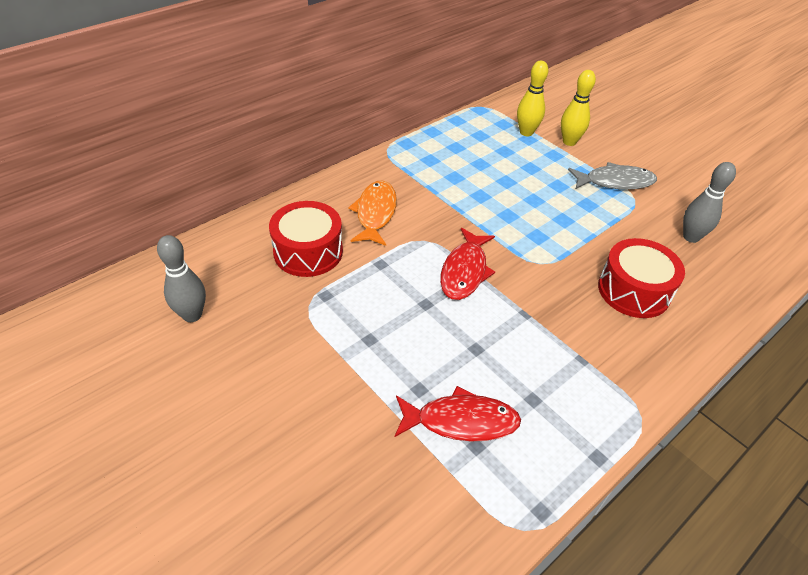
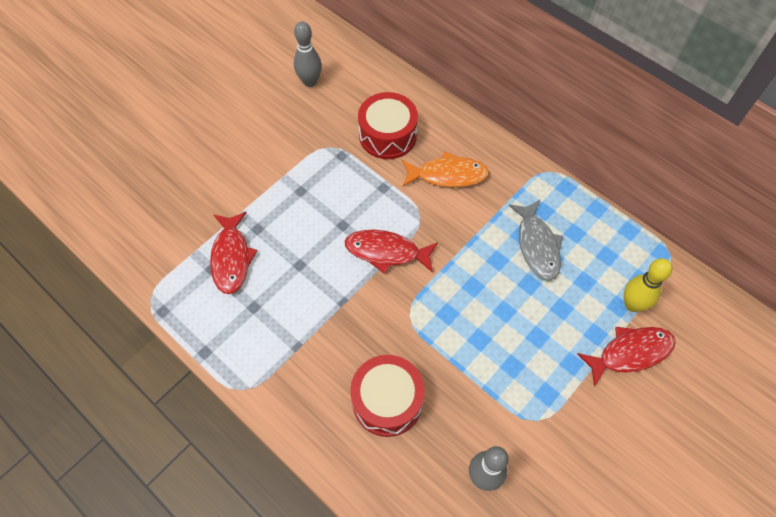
camera: 85 degrees right, 15 degrees up
(569, 142) = (630, 353): yellow bowling pin -> red fish
(615, 182) = (564, 401): grey fish -> grey fish (537, 245)

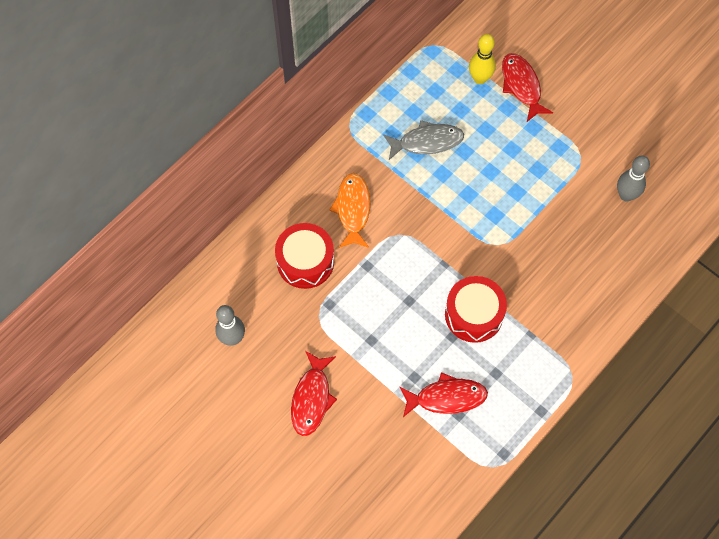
camera: 90 degrees left, 5 degrees up
(386, 252) = (436, 263): red fish -> red fish (312, 398)
(387, 401) = (573, 262): red drum -> red drum (474, 314)

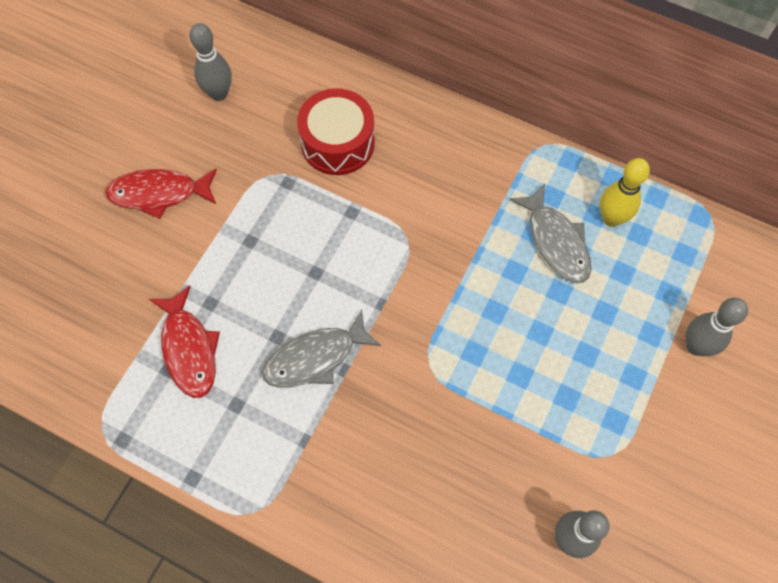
camera: 75 degrees right, 0 degrees up
(353, 209) = (425, 177): orange fish -> none
(474, 314) = (315, 357): red drum -> grey fish
(480, 78) = (683, 287): yellow bowling pin -> yellow bowling pin (611, 218)
(521, 86) = (696, 346): red fish -> grey bowling pin

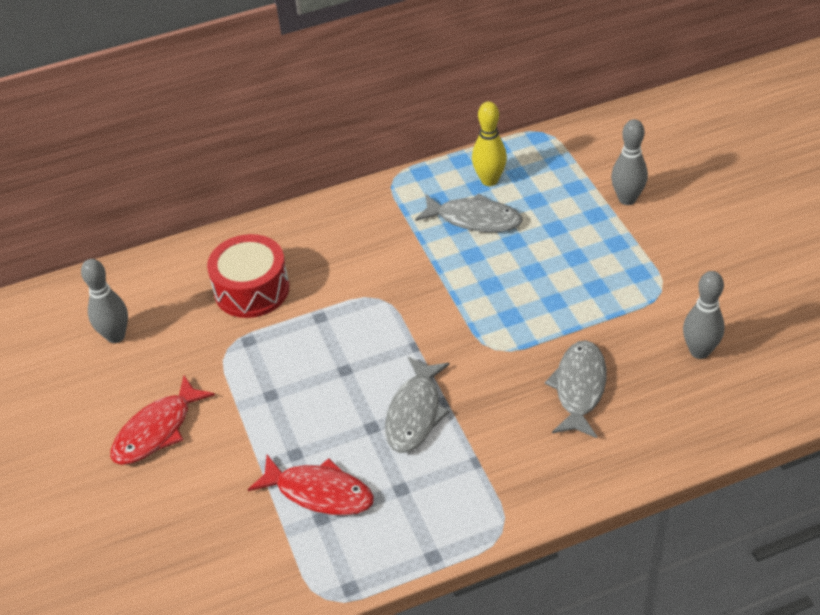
camera: 45 degrees left, 20 degrees down
(444, 465) = (579, 388): none -> grey fish

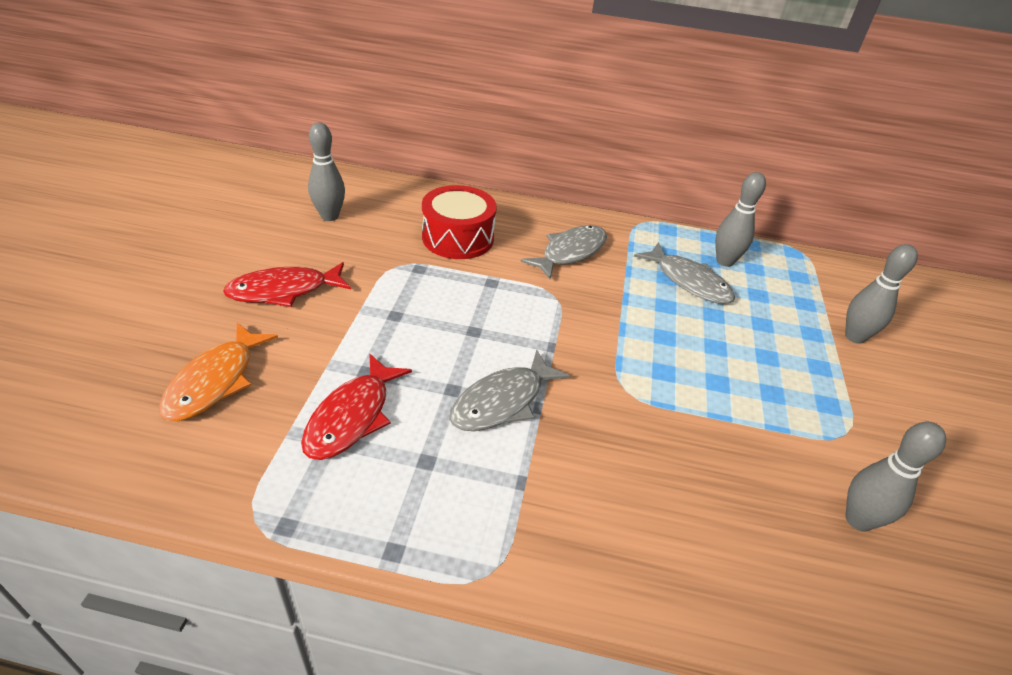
camera: 25 degrees right, 5 degrees down
(189, 533) = (215, 381): none -> orange fish
(319, 492) = (352, 416): red fish -> red fish turned 60 degrees clockwise
(489, 180) = (724, 261): yellow bowling pin -> grey bowling pin
(579, 388) = (688, 476): grey fish -> grey fish (570, 252)

